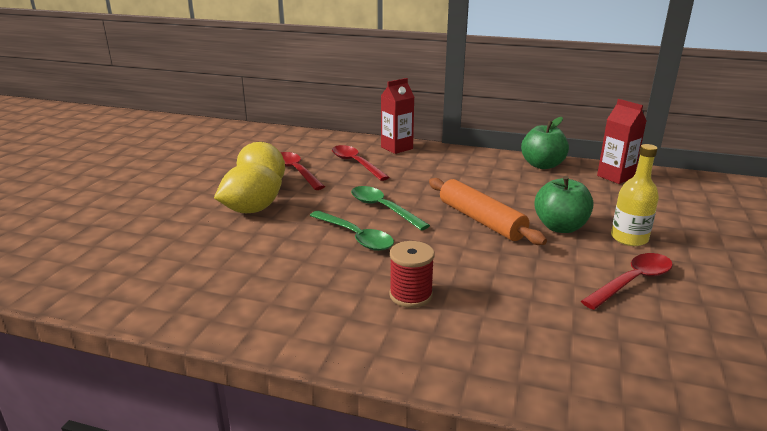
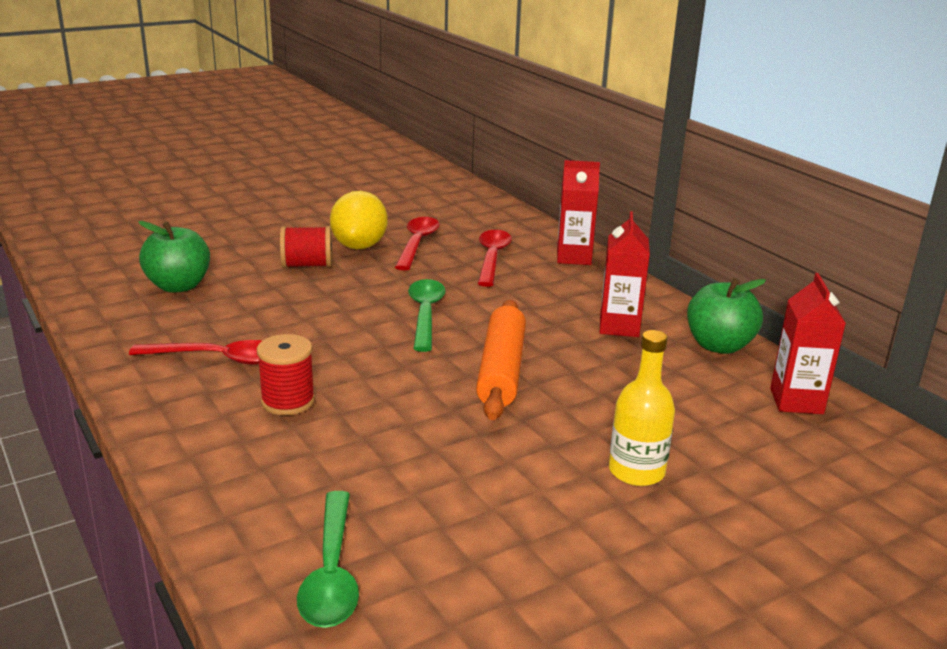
camera: 40 degrees right, 0 degrees up
(251, 210) = (307, 265): yellow lemon -> red spool
(355, 237) = (346, 329): green spoon -> green spoon (331, 573)
(486, 174) = (619, 326): none -> red carton
(560, 227) = (577, 419): green apple -> green apple (178, 286)
(632, 282) = (529, 511): red spoon -> red spoon (217, 358)

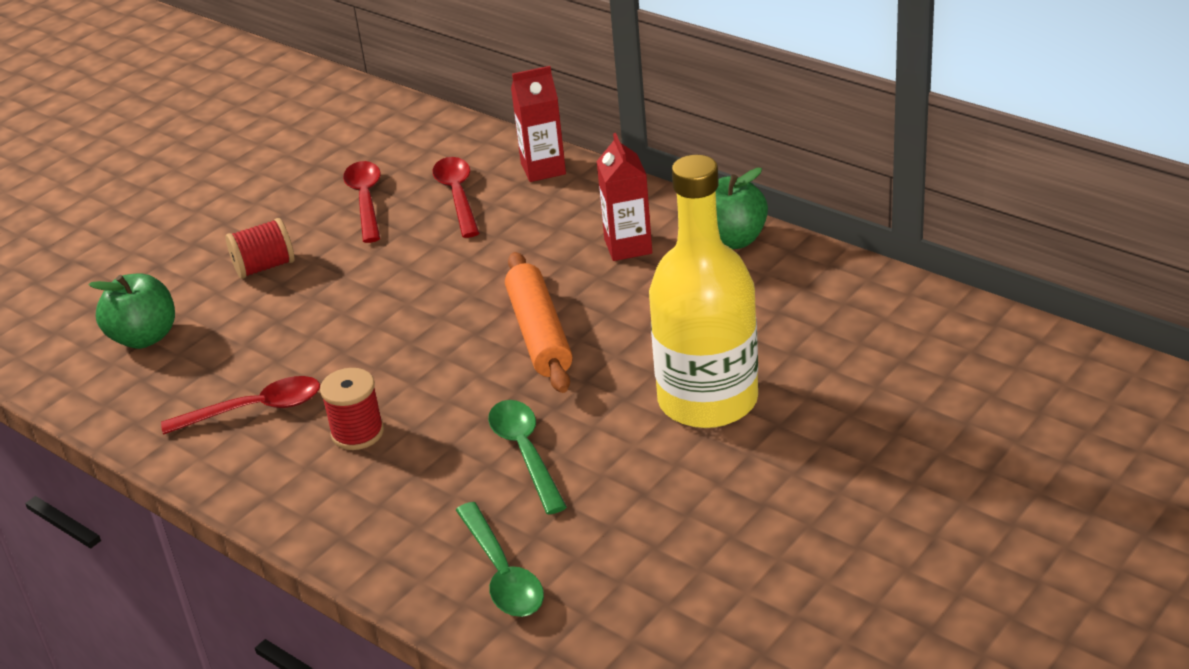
camera: 15 degrees left, 10 degrees up
(359, 246) = (304, 223): yellow lemon -> none
(425, 314) = (429, 291): green spoon -> green spoon (525, 453)
(636, 471) = (707, 400): yellow bottle -> yellow bottle, size x1.94
(796, 401) = (820, 282): red carton -> none

